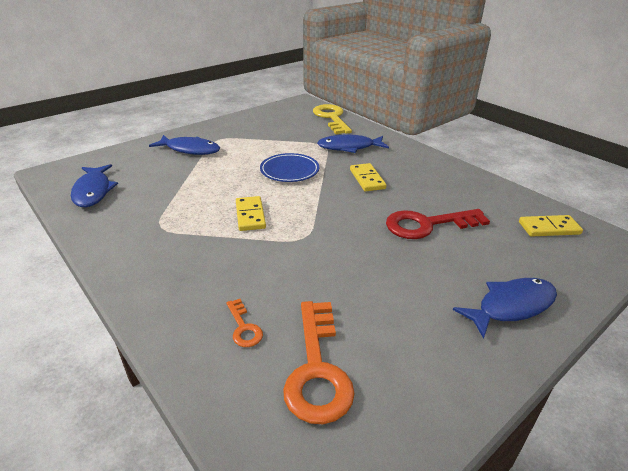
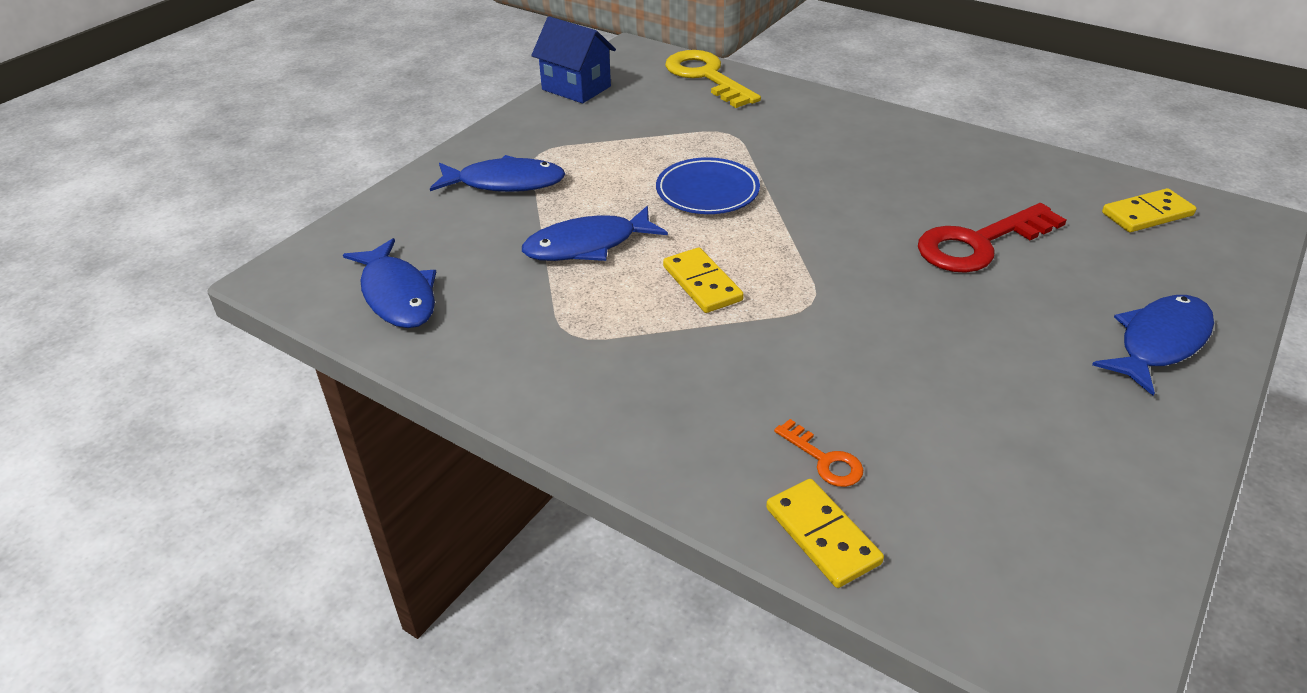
camera: 15 degrees left, 5 degrees up
(261, 113) = (576, 88): none -> blue house
(317, 369) = (965, 490): orange key -> none
(349, 147) = (774, 129): blue fish -> blue fish (587, 245)
(367, 179) = (841, 183): yellow domino -> yellow domino (822, 535)

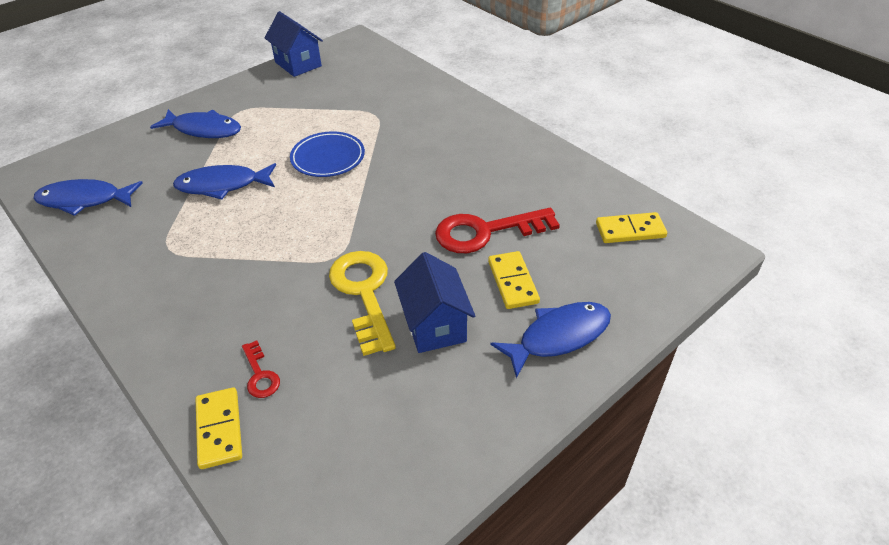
camera: 15 degrees right, 5 degrees up
(397, 295) = (84, 200): blue fish -> blue fish turned 105 degrees clockwise
(702, 283) = (275, 227): yellow domino -> yellow domino (513, 282)
(706, 77) = (391, 67): yellow key -> yellow key (364, 293)
(824, 459) = (260, 375): orange key -> red key
(1002, 359) = (434, 325): none -> blue house

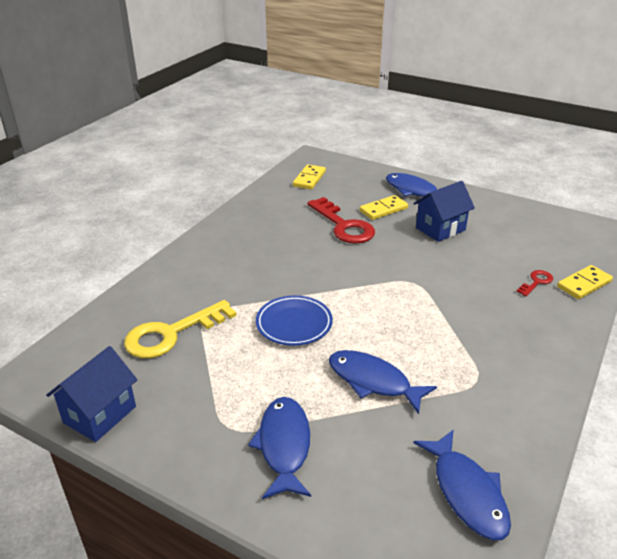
camera: 110 degrees left, 10 degrees down
(222, 185) = (373, 381): blue fish -> blue fish turned 150 degrees clockwise
(364, 293) = (437, 260): yellow key -> yellow key (172, 334)
(630, 230) = (309, 179): yellow domino -> yellow domino turned 45 degrees clockwise

